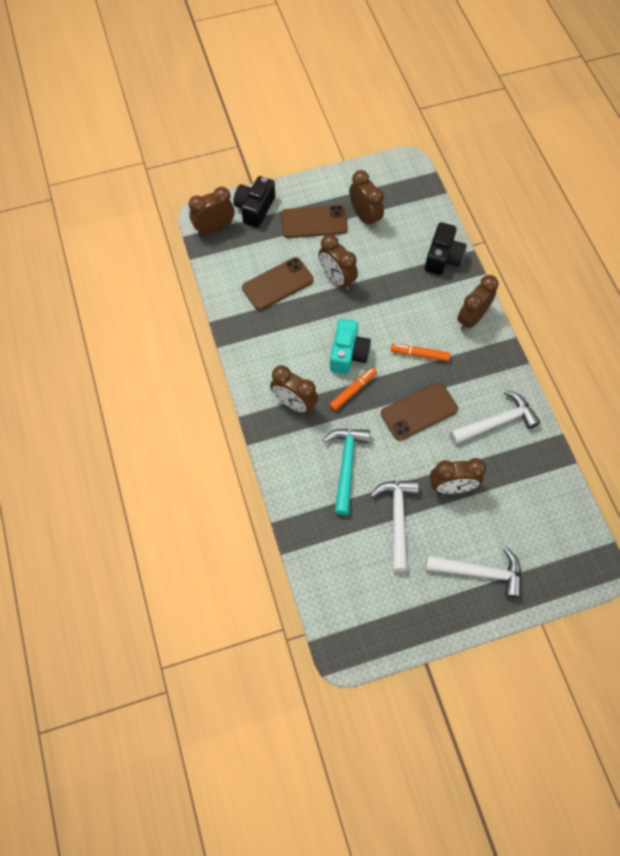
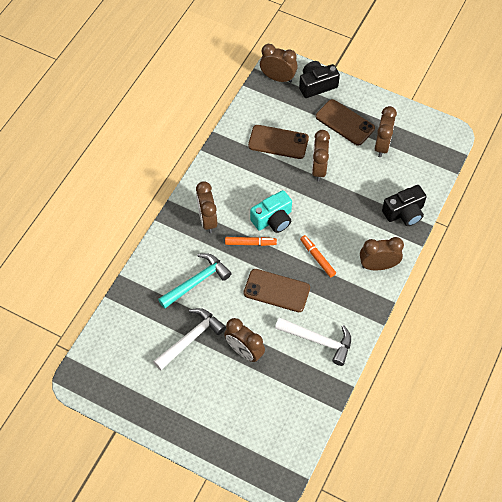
camera: 45 degrees right, 5 degrees down
(480, 572) = (203, 414): white hammer -> none

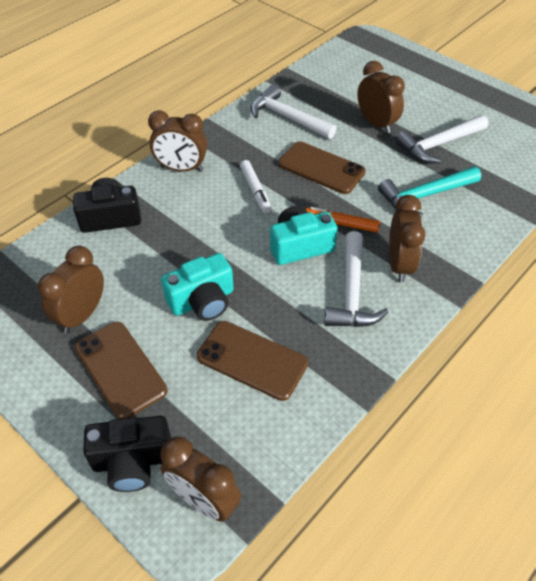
camera: 165 degrees left, 10 degrees down
(233, 194) = (352, 292): none -> white hammer
(317, 258) = (255, 190): orange marker -> white marker
(318, 169) = (202, 301): brown clock -> turquoise camera

